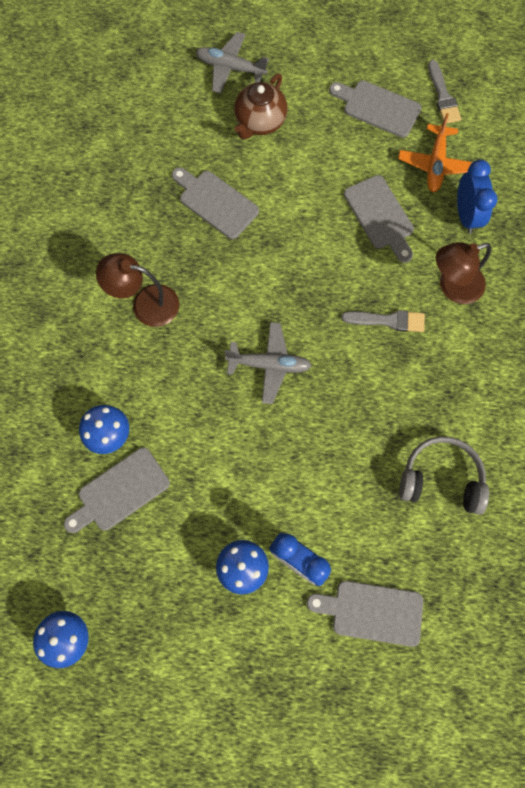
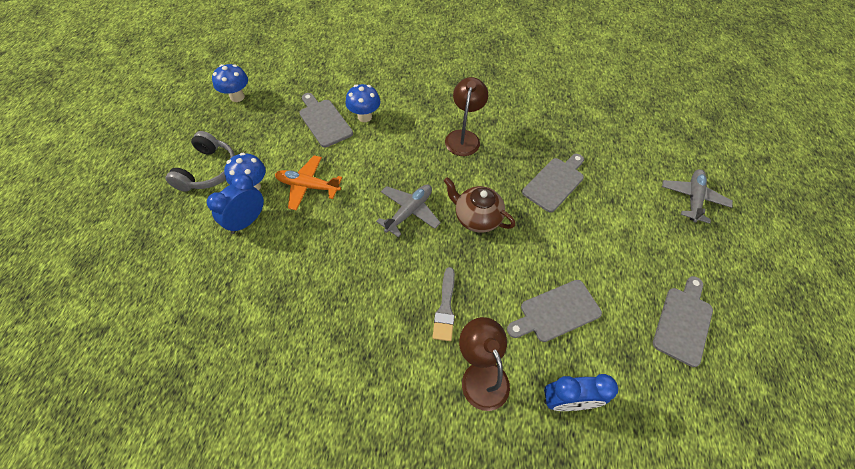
camera: 90 degrees right, 15 degrees down
(260, 122) = (641, 218): brown teapot -> brown teapot (476, 218)
(269, 364) = (409, 212): grey plane -> grey plane turned 150 degrees counterclockwise
(372, 612) = (191, 269): grey cutting board -> none
(435, 164) = (625, 375): orange plane -> orange plane (308, 186)
(441, 478) = (287, 338): grey headphones -> grey headphones (208, 170)
(443, 96) = (717, 395): grey brush -> none

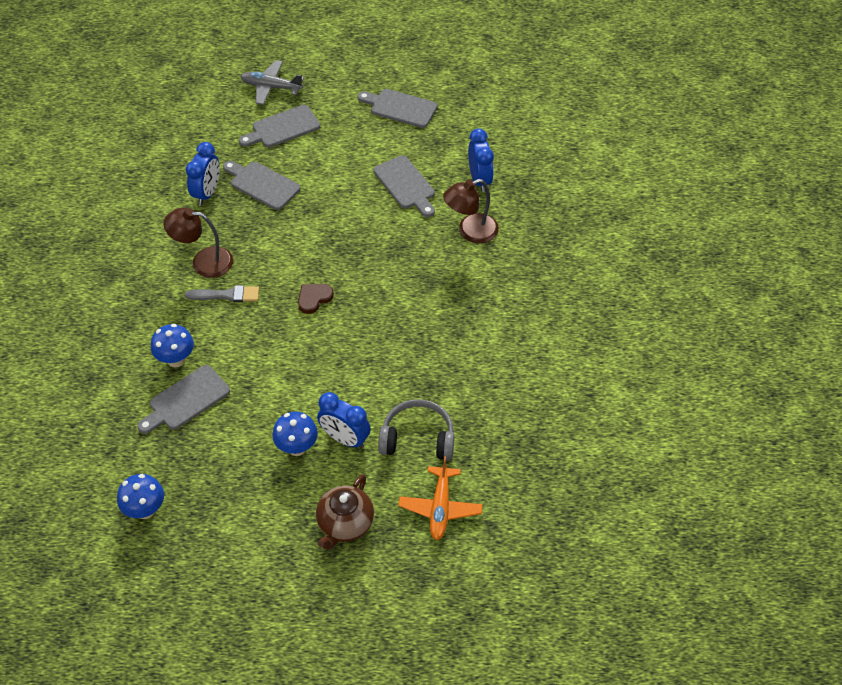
camera: 95 degrees left, 5 degrees down
(208, 170) = (278, 500): grey headphones -> grey headphones (417, 438)
(308, 186) = (291, 393): orange plane -> orange plane (440, 508)
(409, 212) = (314, 298): grey plane -> brown heart
(445, 308) = (416, 259): grey brush -> grey brush (227, 295)
(476, 218) = (314, 243): brown teapot -> brown teapot (345, 524)
(543, 143) = (207, 193): none -> blue clock
(634, 204) = (282, 128): none -> grey cutting board

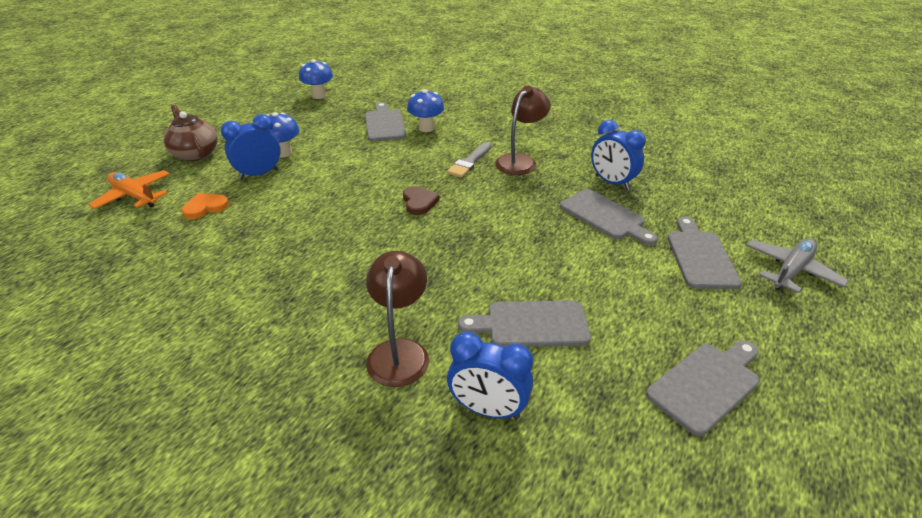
camera: 120 degrees right, 15 degrees down
(262, 184) = (605, 216): grey cutting board -> grey cutting board turned 75 degrees clockwise
(417, 438) = (205, 207): grey headphones -> orange heart

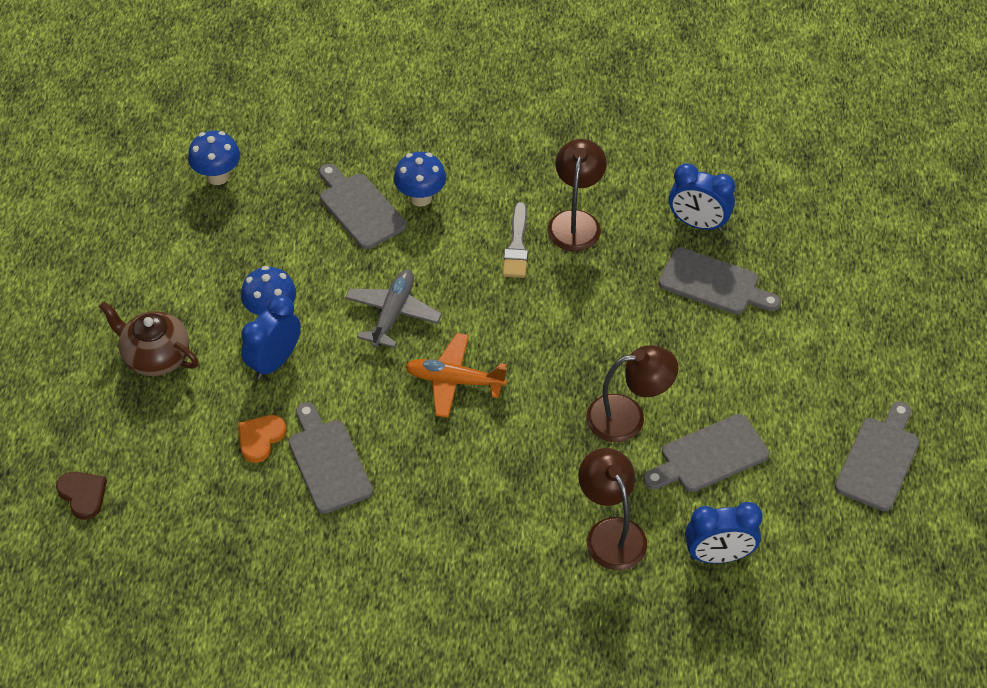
camera: 25 degrees left, 15 degrees up
(134, 196) = (155, 455): orange plane -> orange plane (454, 381)
(419, 202) = (502, 337): brown heart -> brown heart (83, 495)
(478, 275) = (628, 417): none -> brown lamp
(700, 257) = (828, 308): grey cutting board -> grey cutting board (328, 462)
(791, 271) = (916, 296): grey plane -> grey plane (392, 313)

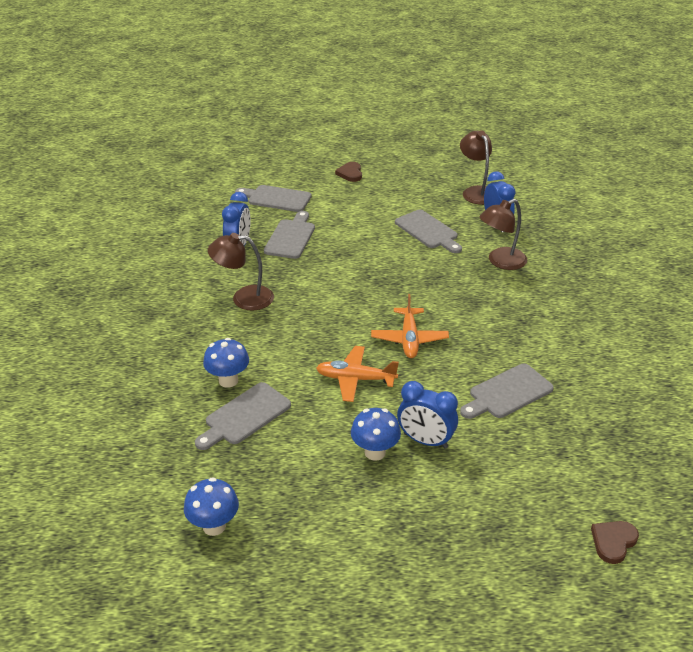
camera: 100 degrees left, 15 degrees down
(156, 357) = (447, 524): brown teapot -> none
(260, 438) = (503, 435): orange heart -> none
(392, 313) = (355, 379): grey plane -> orange plane
(517, 246) = (272, 323): grey brush -> none
(628, 417) = (411, 262): brown lamp -> brown lamp (476, 192)
(879, 460) = (407, 179): grey cutting board -> grey cutting board (276, 198)
(901, 382) = (350, 173): none -> brown heart

